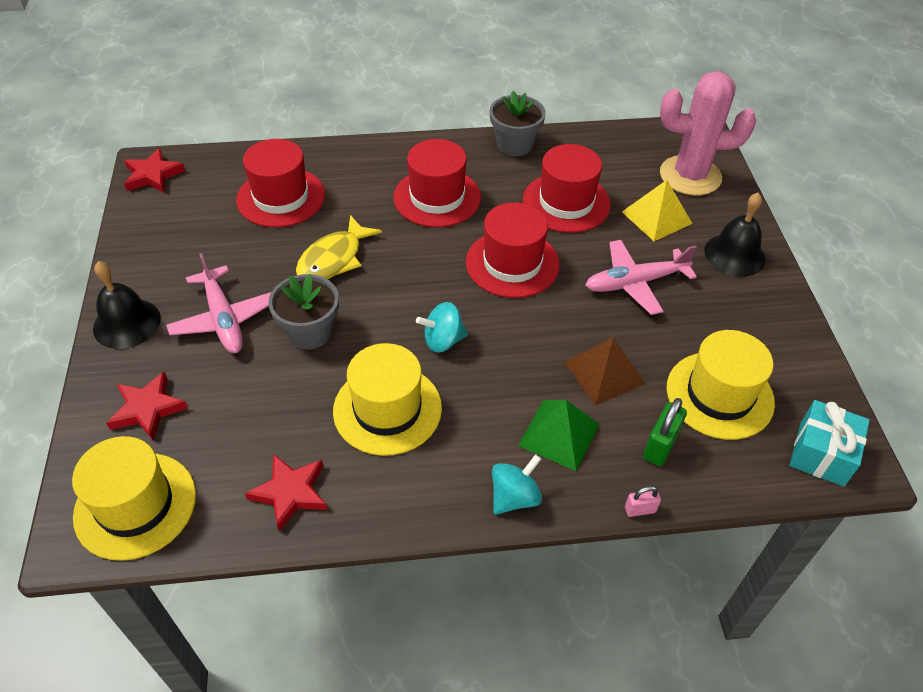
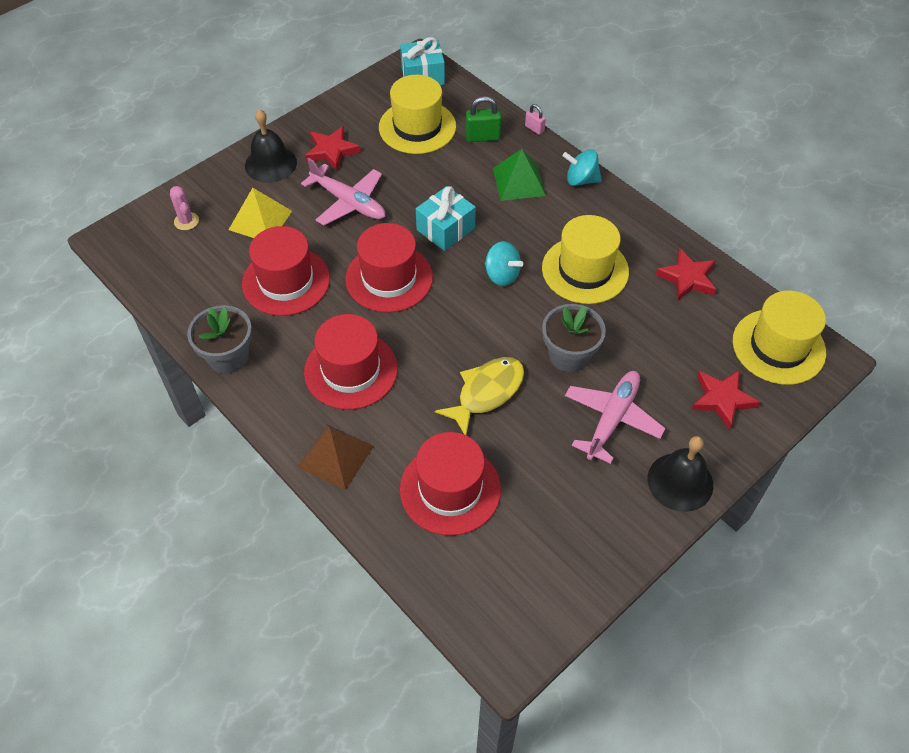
camera: 125 degrees left, 5 degrees up
(153, 175) = (517, 634): red star -> red star (331, 151)
(334, 259) = (486, 393): yellow fish -> yellow fish turned 45 degrees counterclockwise
(539, 333) = (445, 229): none -> turquoise gift
(604, 373) = (449, 183): brown pyramid -> brown pyramid (336, 456)
(690, 176) = (186, 221): pink cactus -> pink cactus, size x0.41

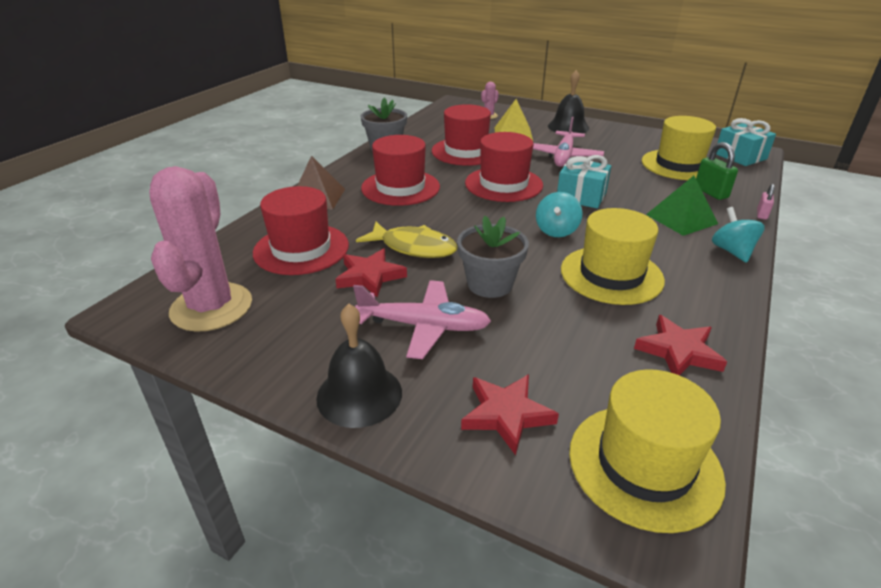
camera: 70 degrees right, 20 degrees down
(331, 151) = (607, 141): red star -> red star (370, 276)
(529, 579) = (211, 307): none -> pink cactus

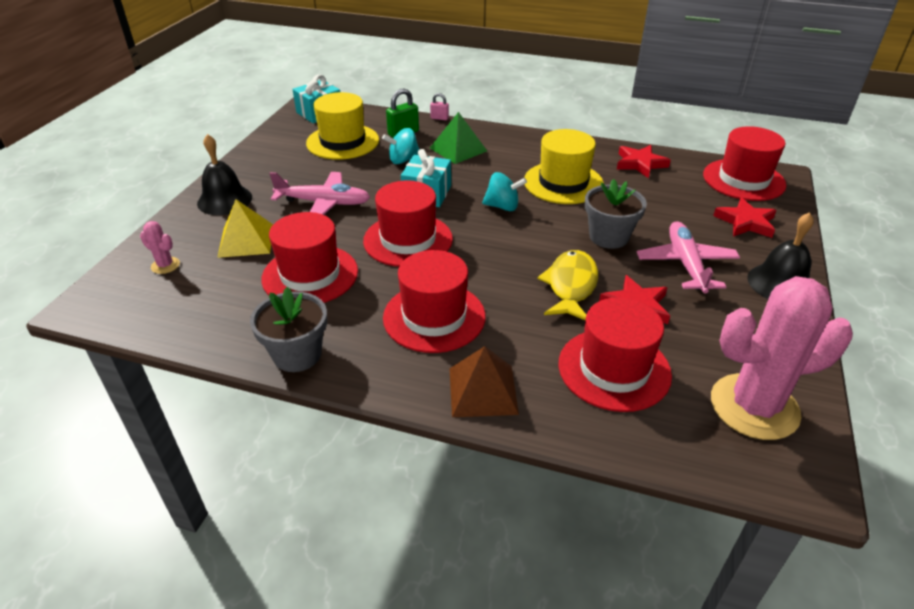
camera: 100 degrees left, 5 degrees up
(644, 465) = (743, 180): yellow hat -> red hat
(732, 251) = (504, 135): turquoise spinning top -> turquoise spinning top (403, 160)

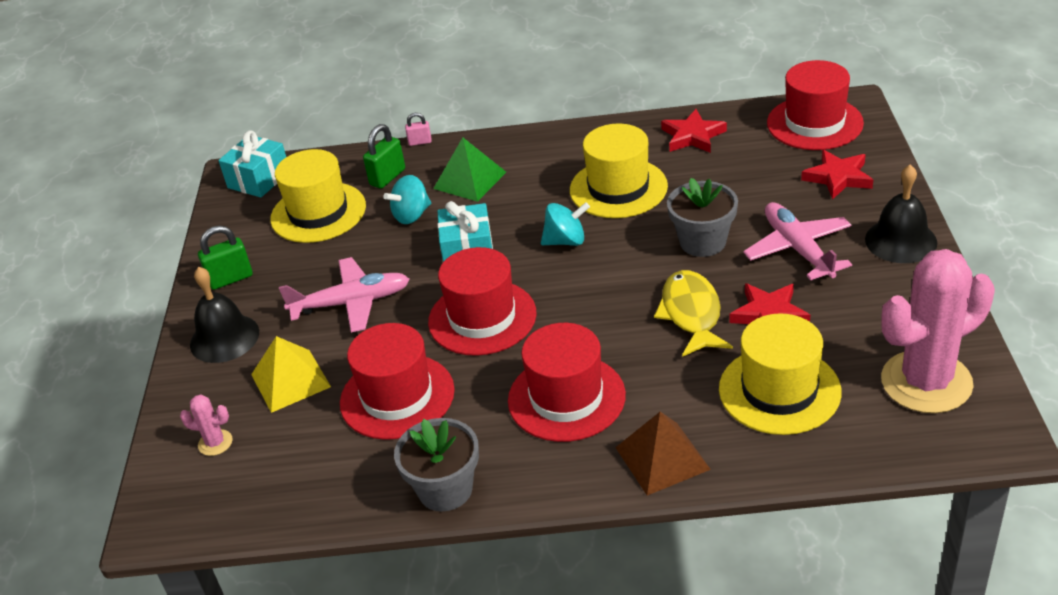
camera: 15 degrees left, 0 degrees up
(257, 165) = (230, 279): none -> green padlock
(614, 369) = (779, 390): red hat -> yellow hat

